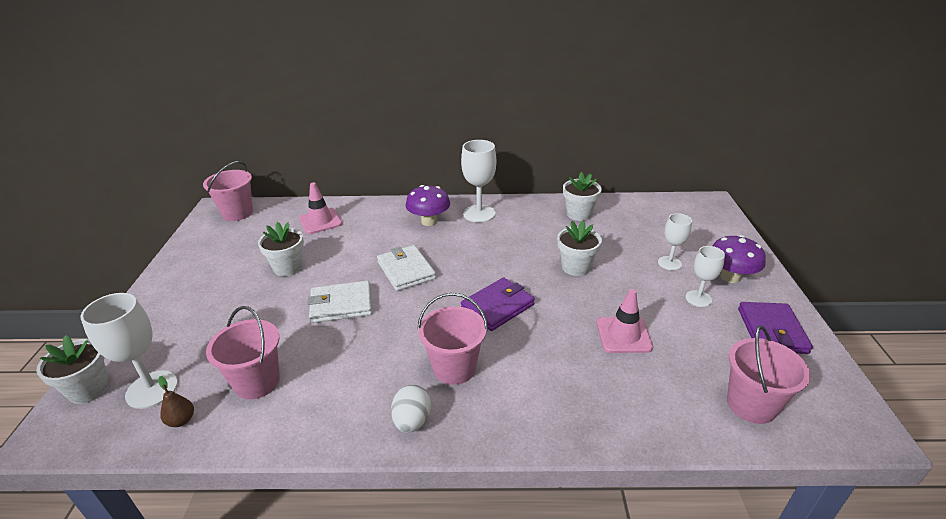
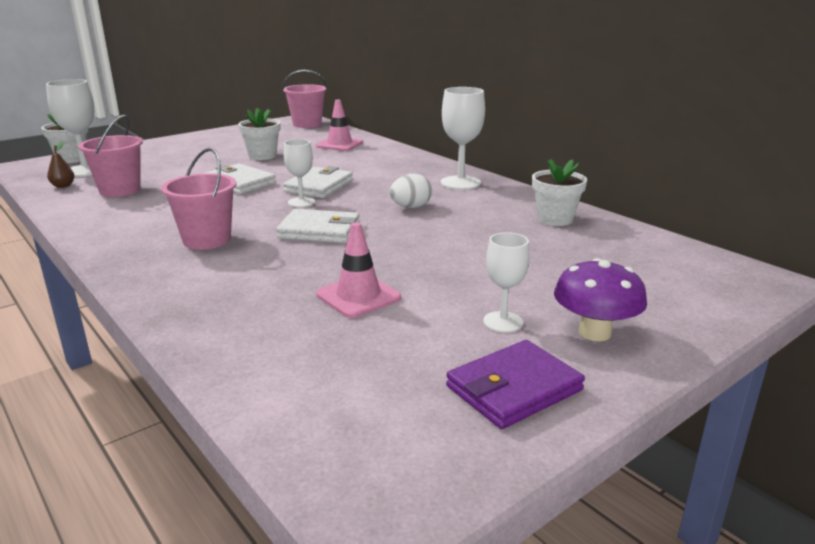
camera: 50 degrees right, 10 degrees down
(412, 421) = (123, 245): white egg -> white egg (411, 207)
(429, 221) = (408, 171): purple mushroom -> none
(497, 306) = (319, 231): purple wallet -> white wallet
(576, 267) = (446, 244): white flower pot -> none
(669, 263) = (550, 288): white goblet -> white goblet (301, 202)
(751, 404) = (325, 403): pink bucket -> none

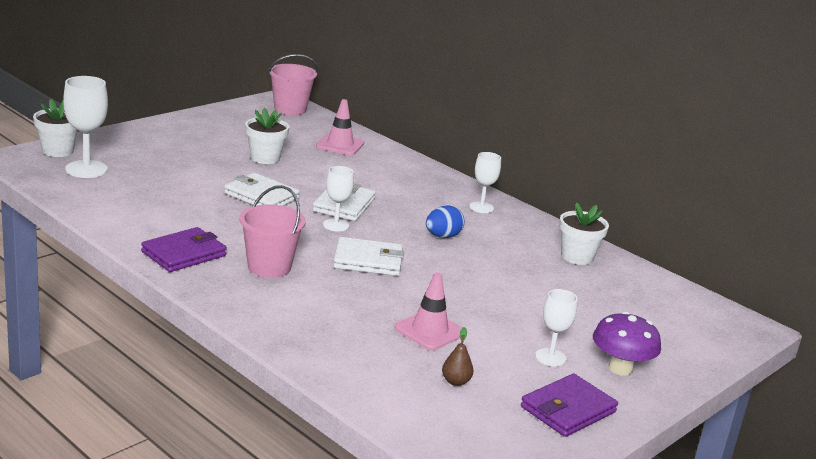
camera: 10 degrees left, 0 degrees up
(63, 186) = (79, 191): brown pear -> brown pear (455, 381)
(120, 190) = (143, 200): pink bucket -> none
(123, 232) = (184, 254): none -> purple wallet
(411, 207) = (442, 236): white egg -> blue egg
(460, 183) = (481, 207): white goblet -> white goblet, size x0.62

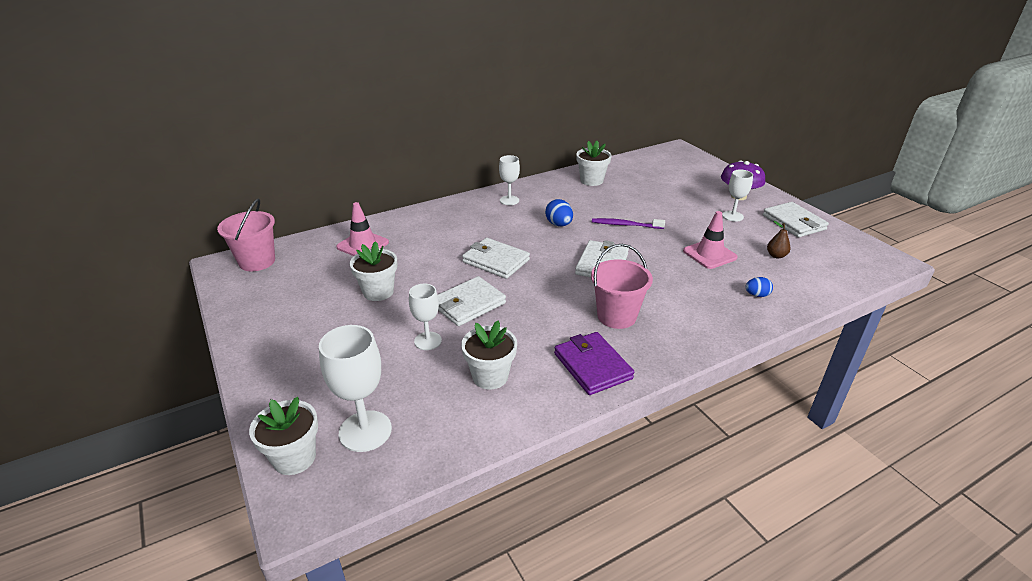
camera: 70 degrees left, 10 degrees up
(158, 210) = (490, 376): none -> white flower pot
(336, 225) = (535, 270): white goblet -> white goblet (428, 341)
(348, 356) = (756, 295): none -> blue egg
(469, 277) = (625, 225): none -> purple toothbrush
(568, 409) = (793, 222): purple wallet -> white wallet

